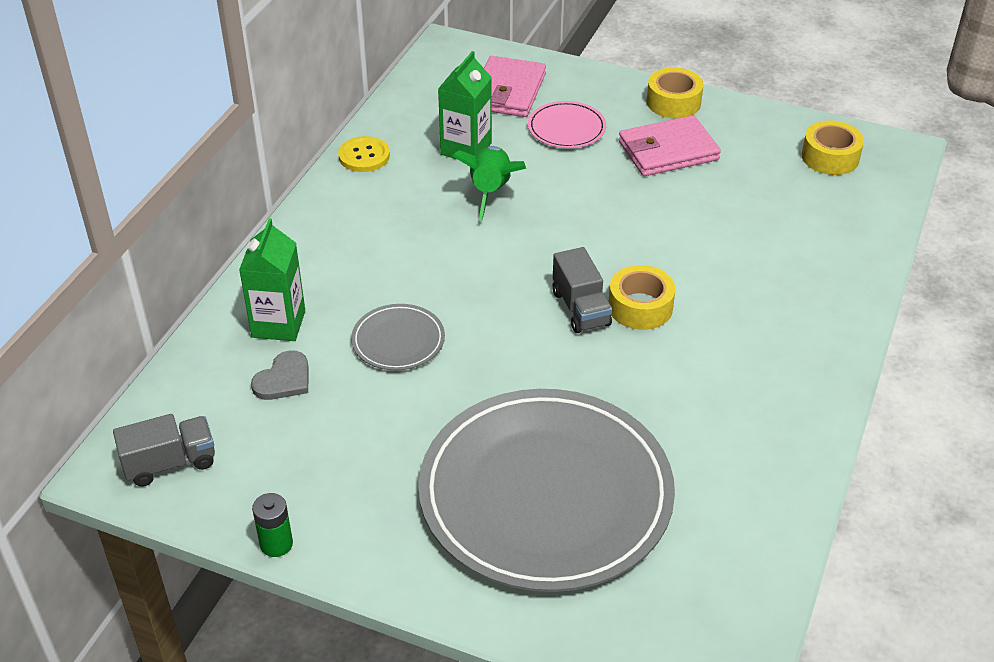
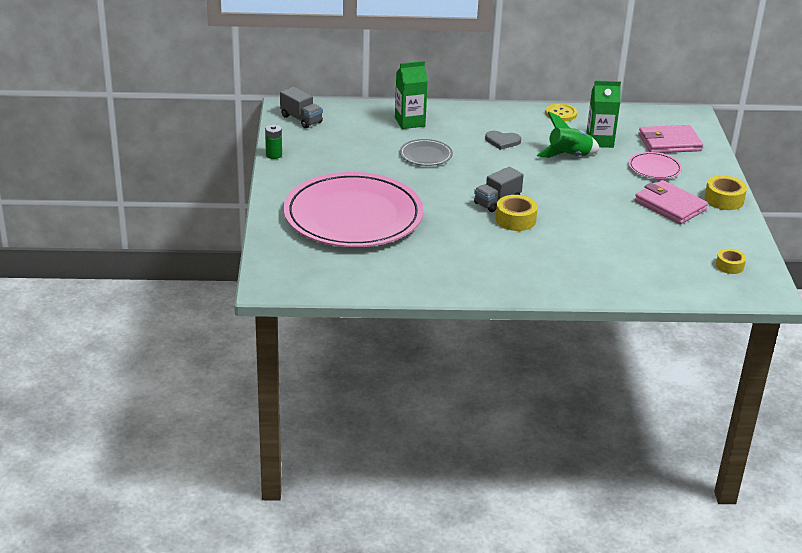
camera: 65 degrees right, 10 degrees down
(284, 379) = (374, 132): grey heart -> grey heart (502, 141)
(545, 494) = (353, 216): grey plate -> pink plate
(830, 157) = (729, 266): yellow tape -> yellow tape, size x0.66

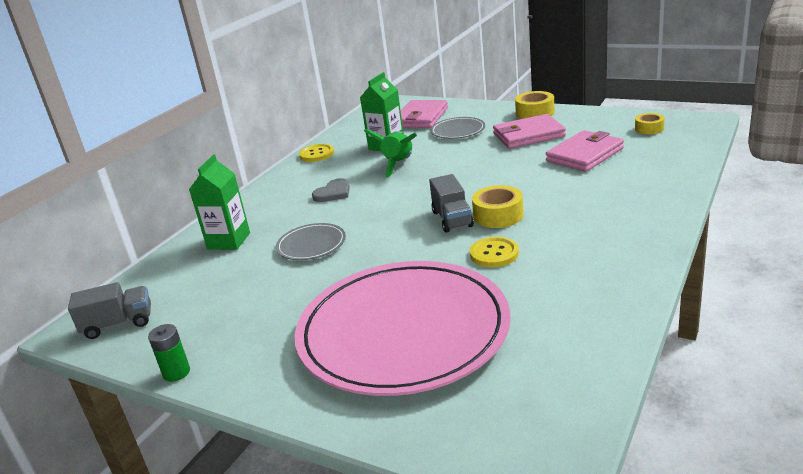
camera: 55 degrees left, 5 degrees down
(461, 229) = (494, 254): none -> yellow button
(648, 240) = (585, 155): none -> pink wallet
(654, 168) = (458, 131): pink plate -> grey plate

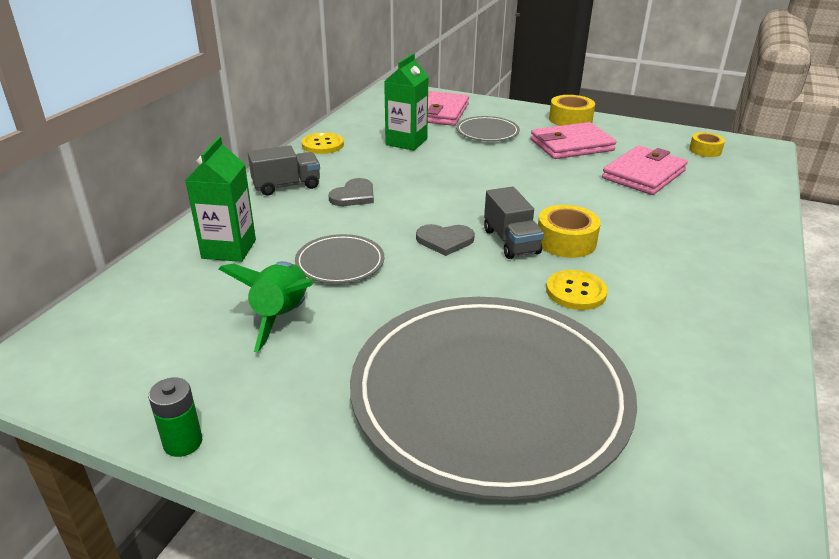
camera: 10 degrees left, 5 degrees up
(118, 324) = (88, 360): grey truck -> grey truck (286, 186)
(398, 164) = (427, 166): green rocket -> green rocket (282, 316)
(398, 222) = (445, 240): none -> grey heart
(403, 332) = (490, 395): pink plate -> grey plate

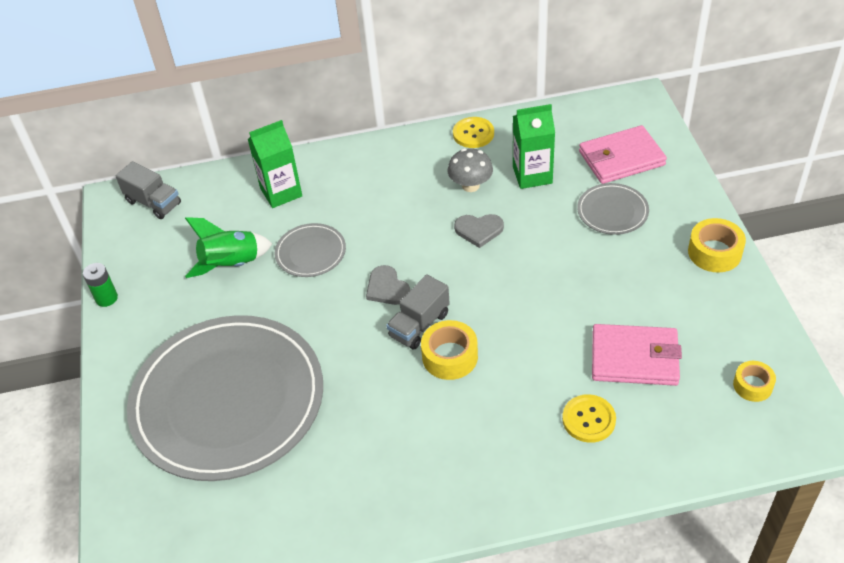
camera: 60 degrees right, 15 degrees up
(286, 186) = (387, 160): grey truck -> grey truck (153, 202)
(354, 195) = (407, 203): grey heart -> grey heart (479, 230)
(378, 165) = (470, 185): none -> grey mushroom
(571, 145) = (648, 280): pink wallet -> none
(576, 292) = (379, 393): yellow button -> yellow button (588, 419)

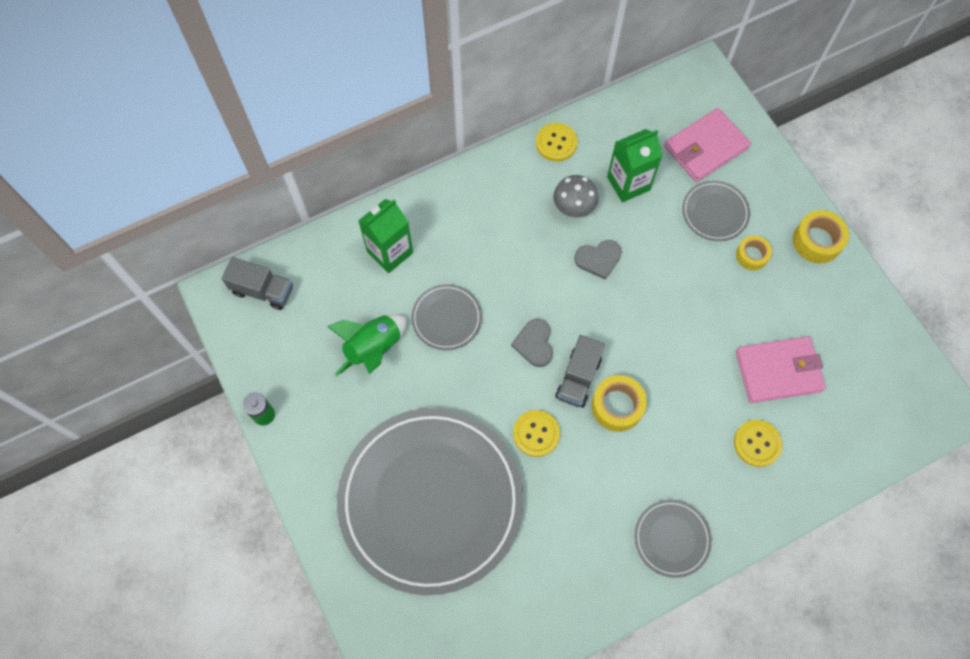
camera: 20 degrees left, 20 degrees up
(357, 364) = (536, 433): none -> yellow button
(387, 288) = (534, 343): grey heart -> grey heart turned 45 degrees clockwise
(462, 489) = (671, 538): none -> grey plate
(752, 385) = (883, 377): yellow tape -> yellow tape (751, 255)

